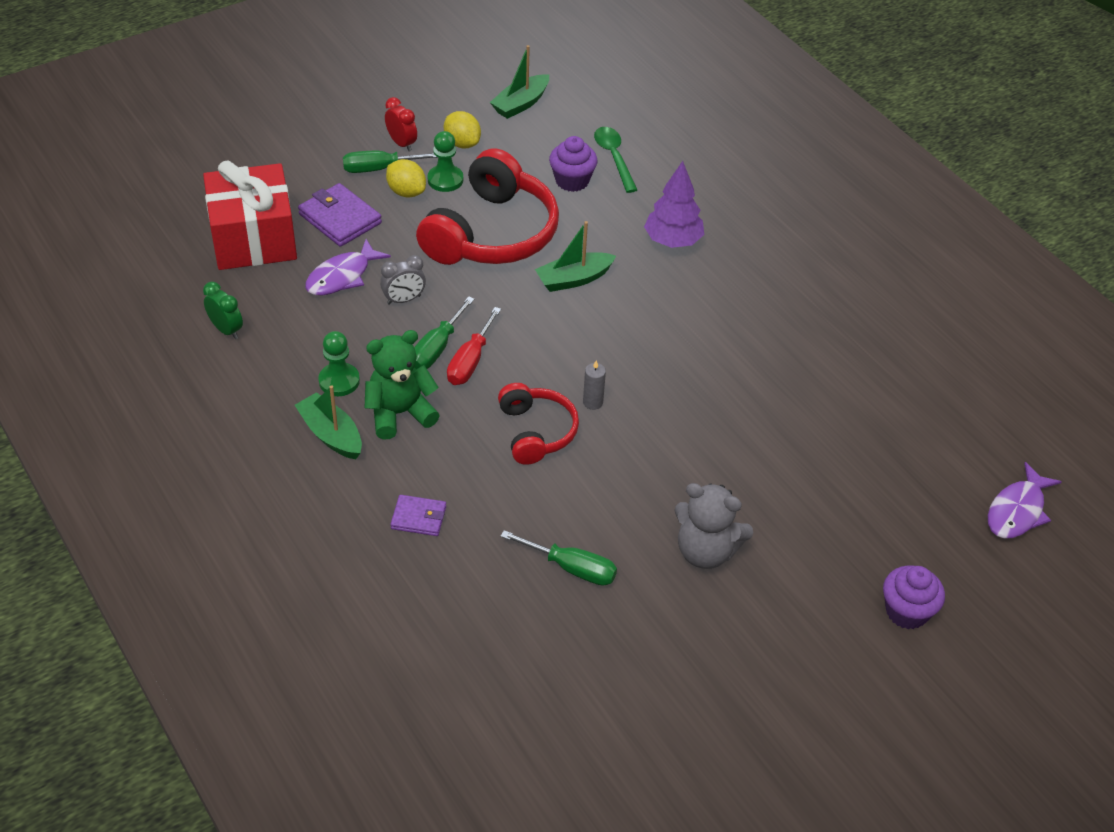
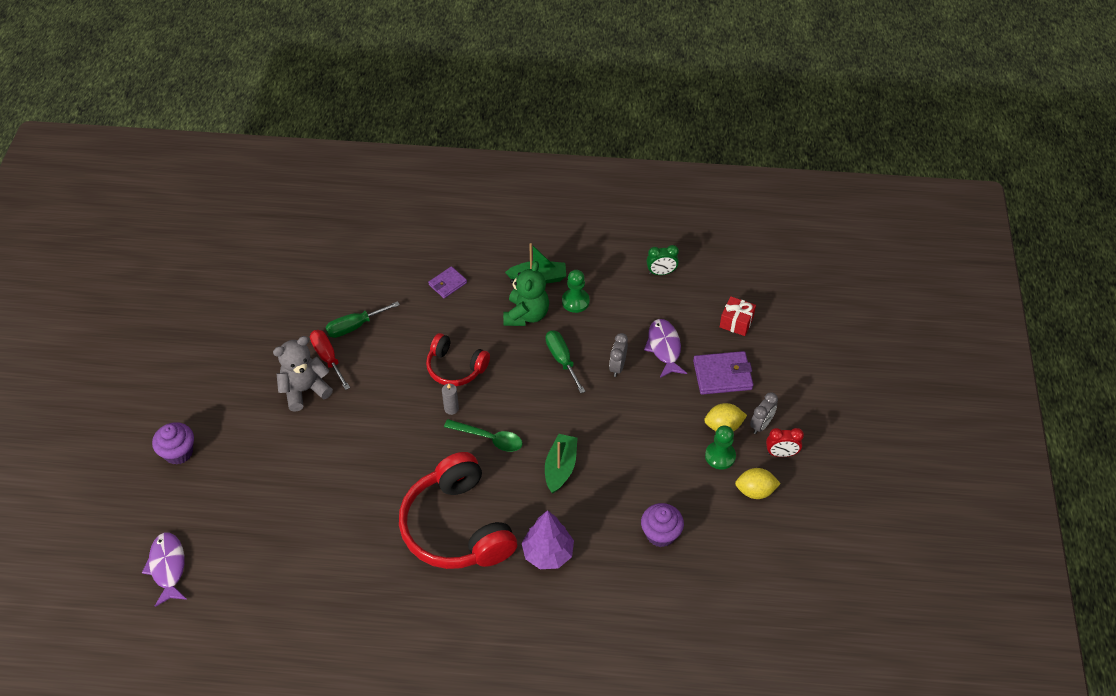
camera: 130 degrees right, 5 degrees up
(253, 238) = (736, 322): red gift -> red gift, size x0.45
(379, 168) = (761, 425): green screwdriver -> grey clock
(470, 361) = (537, 369): red screwdriver -> red screwdriver (328, 358)
(492, 233) = (642, 449): red headphones -> red headphones (457, 527)
(521, 104) = (778, 560): green boat -> none
(614, 157) = (666, 580): green spoon -> green spoon (489, 438)

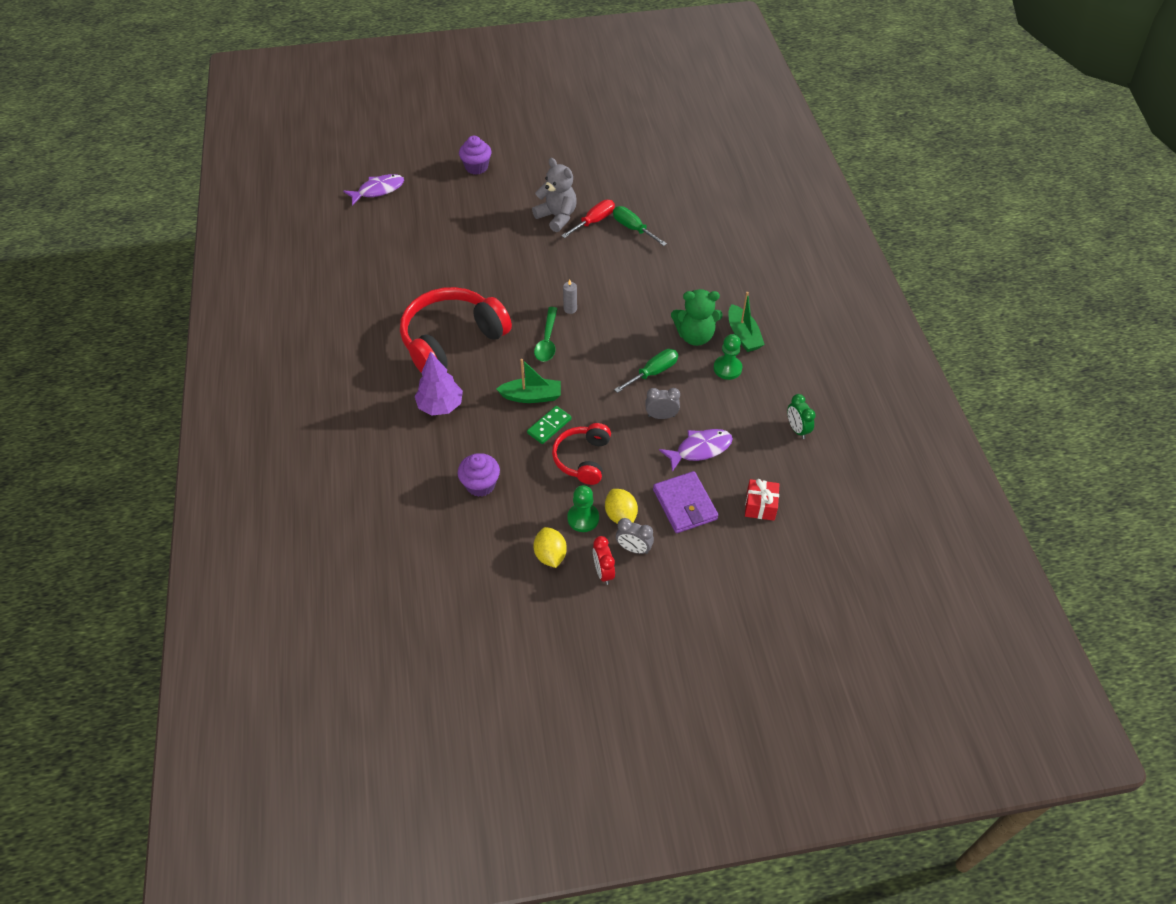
camera: 75 degrees right, 0 degrees up
(447, 284) = (706, 274): purple wallet -> none
(455, 367) = (615, 301): red headphones -> red headphones (583, 459)
(603, 460) = (549, 426): none -> green domino

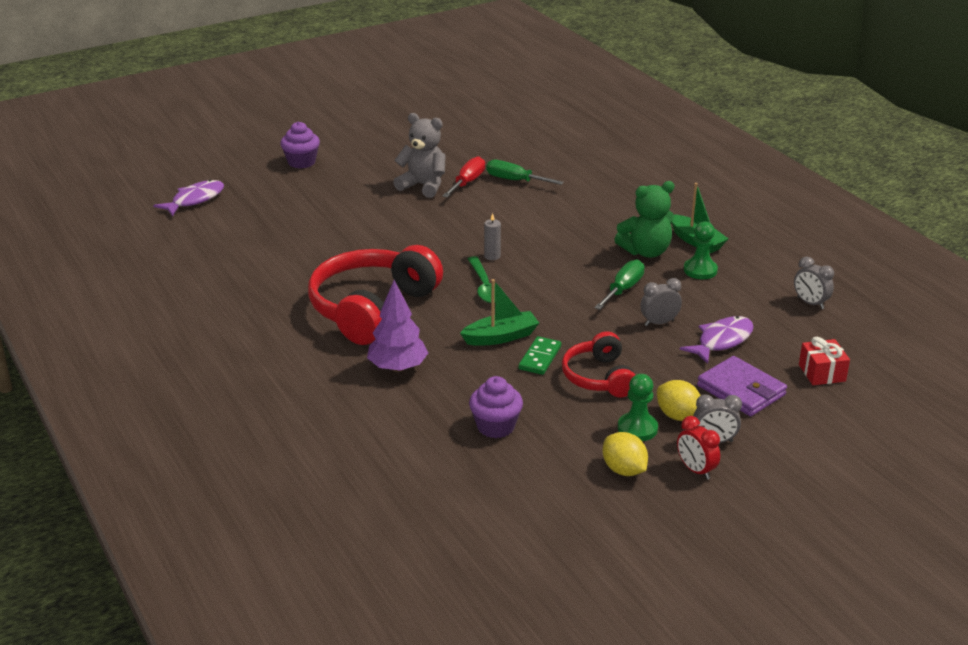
camera: 20 degrees left, 20 degrees down
(797, 429) = (810, 303): green clock -> grey clock

